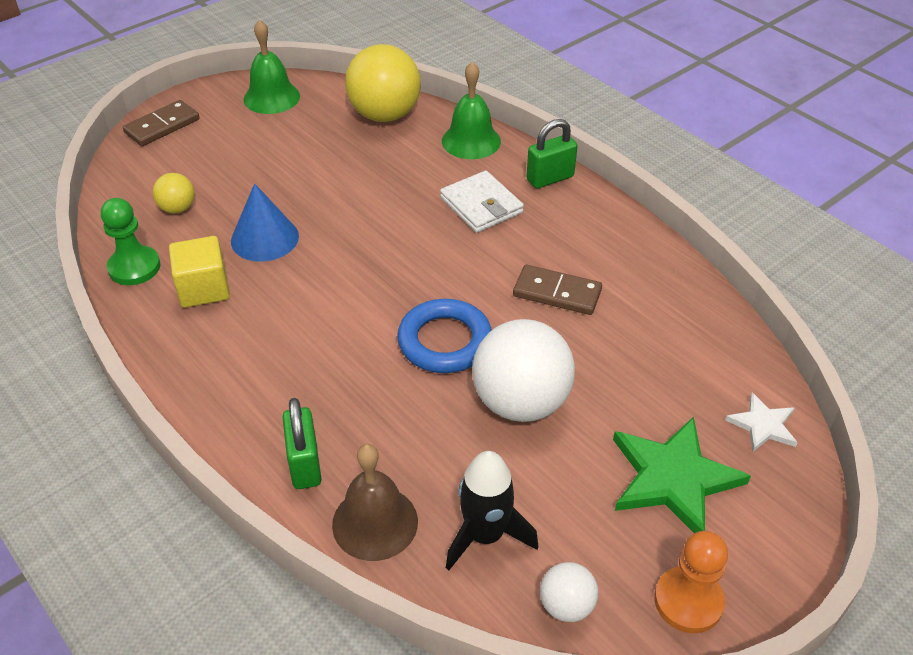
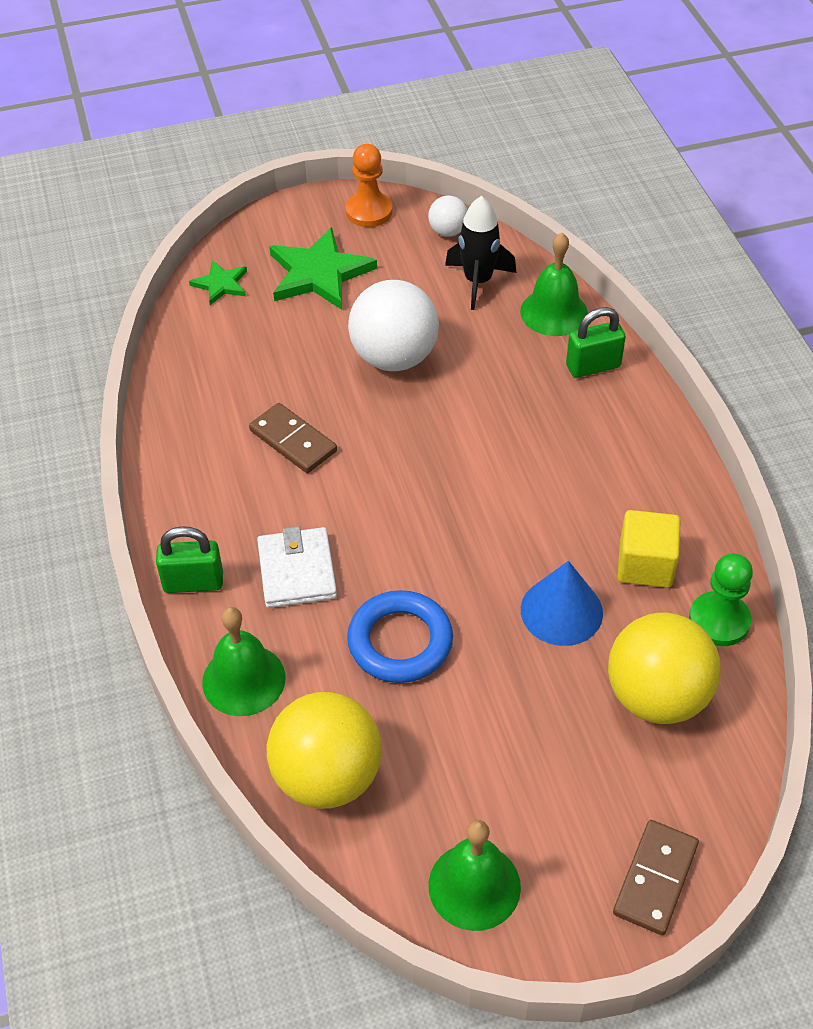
camera: 155 degrees left, 5 degrees up
(162, 126) = (655, 879): brown domino -> brown domino turned 45 degrees counterclockwise
(177, 208) = (656, 696): yellow ball -> yellow ball, size x2.05
(305, 464) = (593, 366): green padlock -> green padlock turned 60 degrees clockwise
(375, 522) = (554, 312): brown bell -> green bell
(445, 341) = (427, 428): blue ring -> blue ring (400, 642)
(763, 425) = (221, 284): white star -> green star

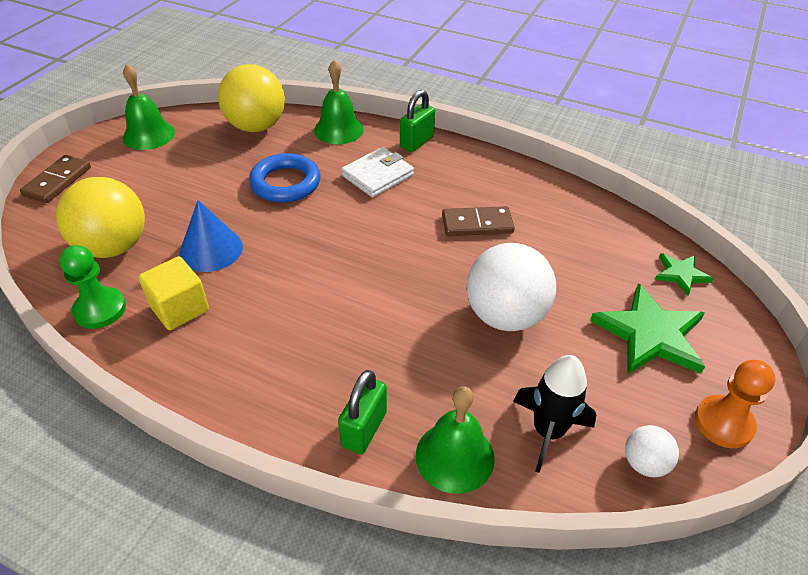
camera: 130 degrees right, 5 degrees down
(297, 571) = (377, 175): white wallet -> white wallet turned 75 degrees counterclockwise
(655, 879) = (57, 181): brown domino -> brown domino turned 45 degrees clockwise

